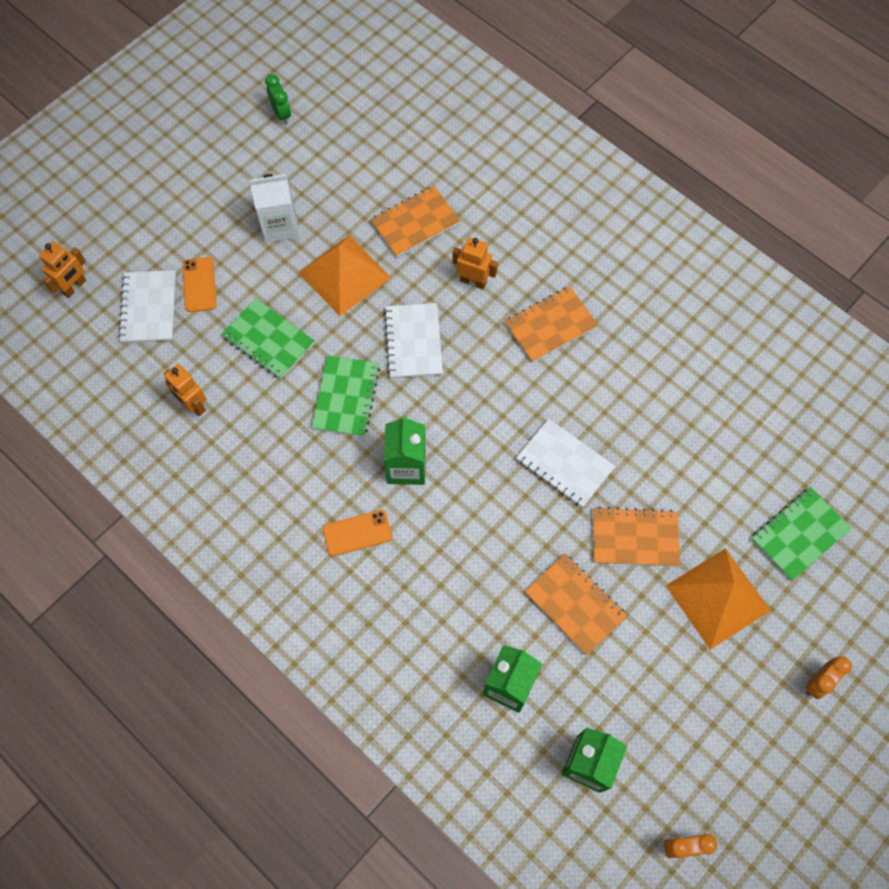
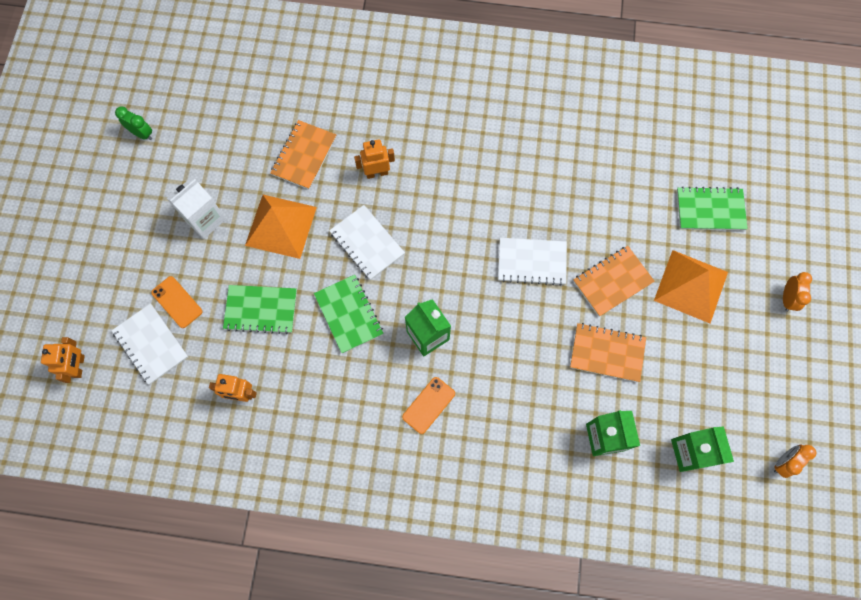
camera: 35 degrees left, 5 degrees up
(550, 325) = (453, 171): orange notebook -> none
(799, 534) = (710, 210): green notebook -> green notebook turned 75 degrees clockwise

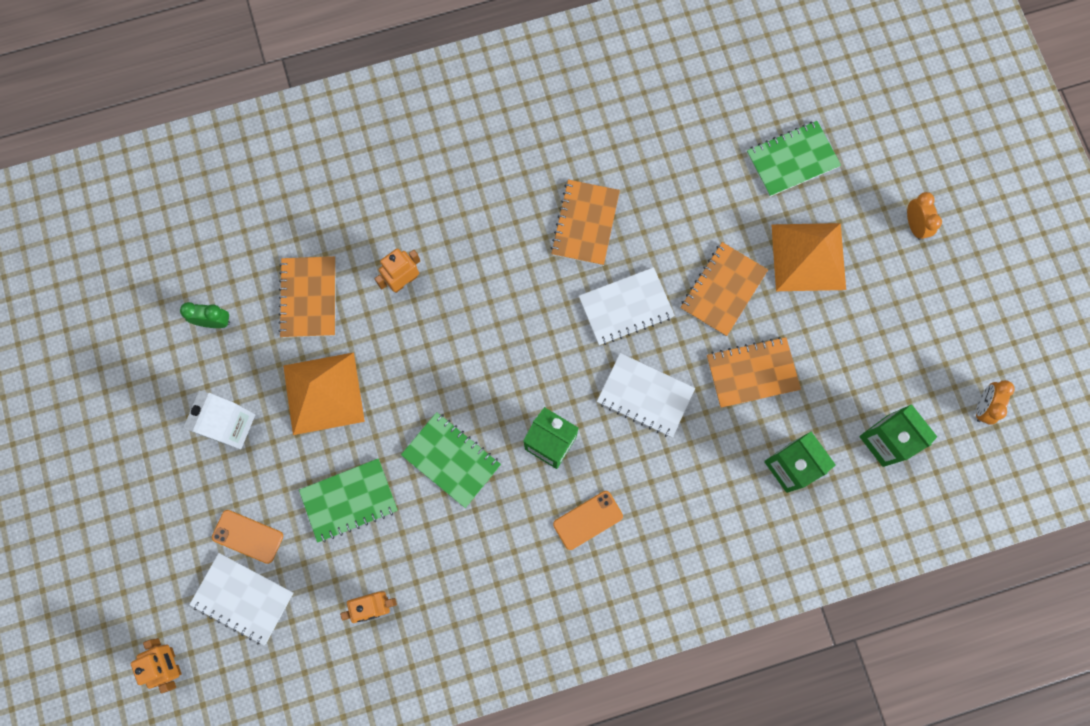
camera: 25 degrees left, 5 degrees up
(142, 134) = (101, 356): green clock -> green clock (214, 321)
(367, 243) = (432, 368): white notebook -> white notebook (645, 395)
(428, 405) = (588, 520): orange phone -> orange phone turned 45 degrees clockwise
(529, 189) = (585, 223): none -> orange notebook

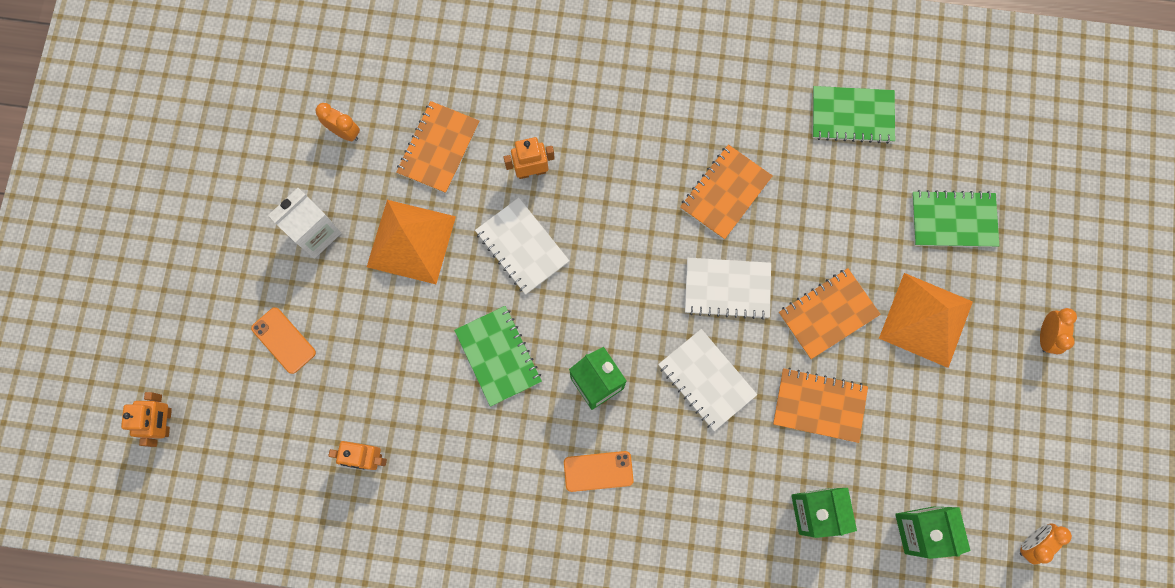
camera: 25 degrees right, 0 degrees up
(214, 321) = (344, 132): green clock -> orange clock
(243, 598) = (253, 394): white notebook -> white notebook (522, 247)
(349, 500) = (389, 350): green notebook -> green notebook (852, 115)

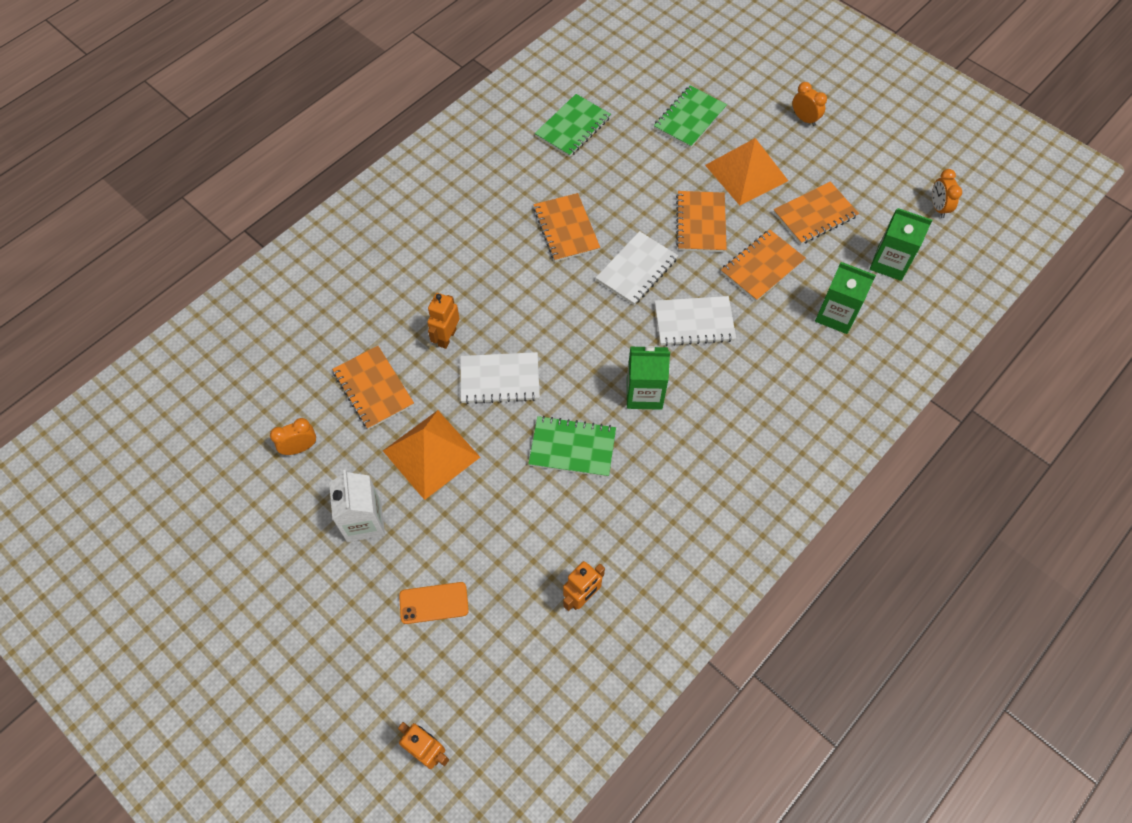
camera: 55 degrees left, 15 degrees down
(598, 471) = (712, 433): orange phone -> none
(924, 420) = (815, 214): none -> orange notebook

